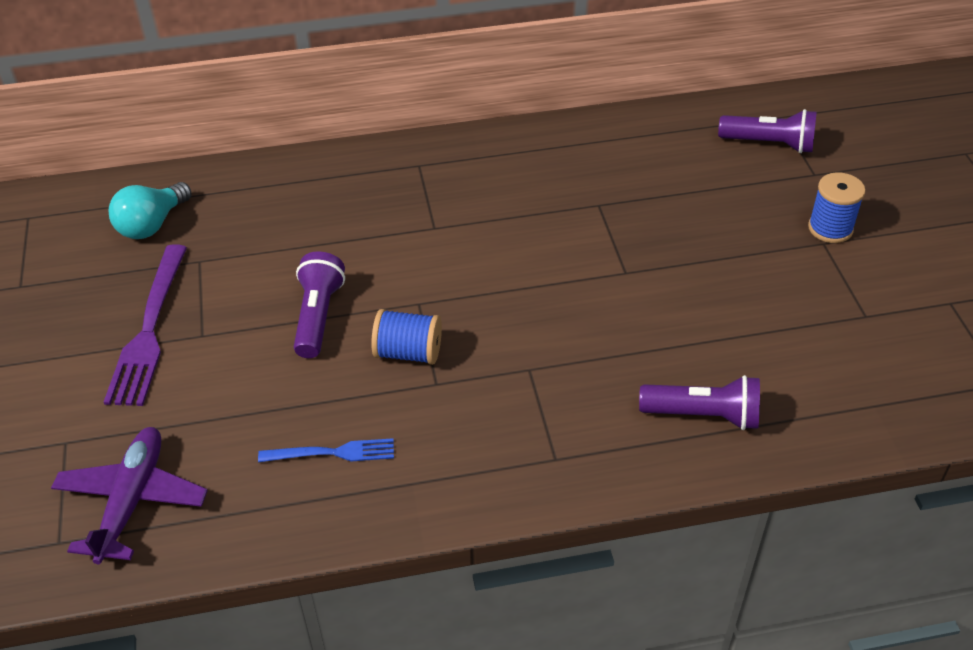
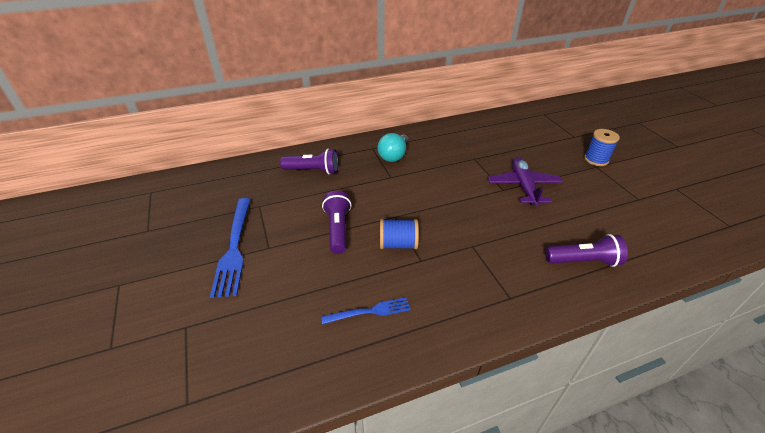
camera: 10 degrees left, 5 degrees down
(132, 500) = (238, 363): purple plane -> purple plane (523, 186)
(149, 331) = (234, 248): purple fork -> blue fork
(152, 225) = (227, 189): turquoise light bulb -> turquoise light bulb (394, 156)
(769, 144) = (545, 125): purple flashlight -> purple flashlight (313, 171)

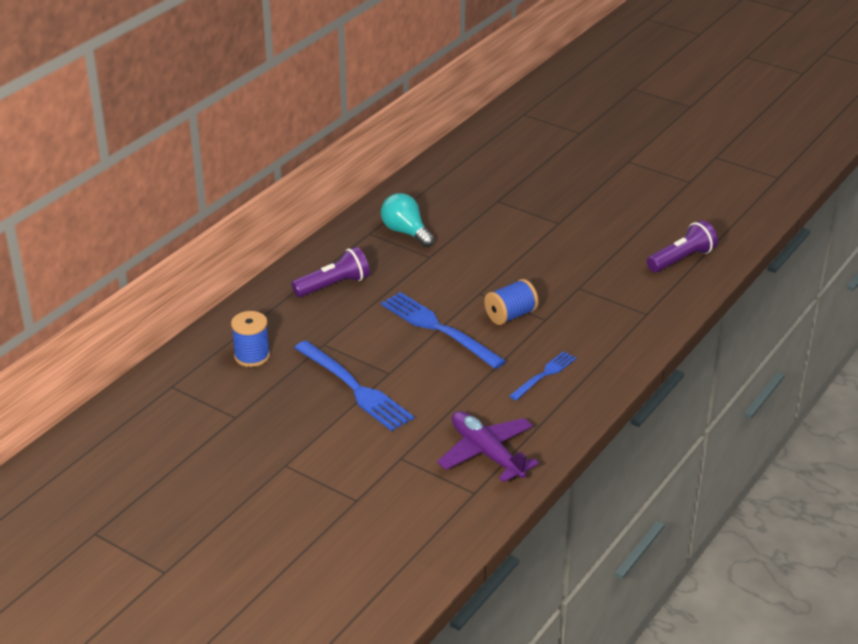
camera: 35 degrees left, 5 degrees down
(338, 229) = (437, 328): purple flashlight -> blue fork
(394, 156) = (406, 232): turquoise light bulb -> turquoise light bulb turned 150 degrees clockwise
(523, 186) = (575, 211): purple plane -> purple plane (486, 453)
(596, 159) = (622, 153): blue spool -> blue spool (252, 356)

